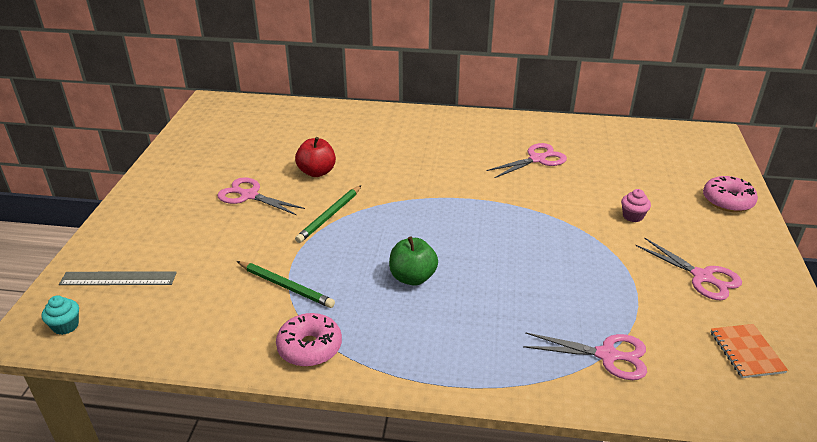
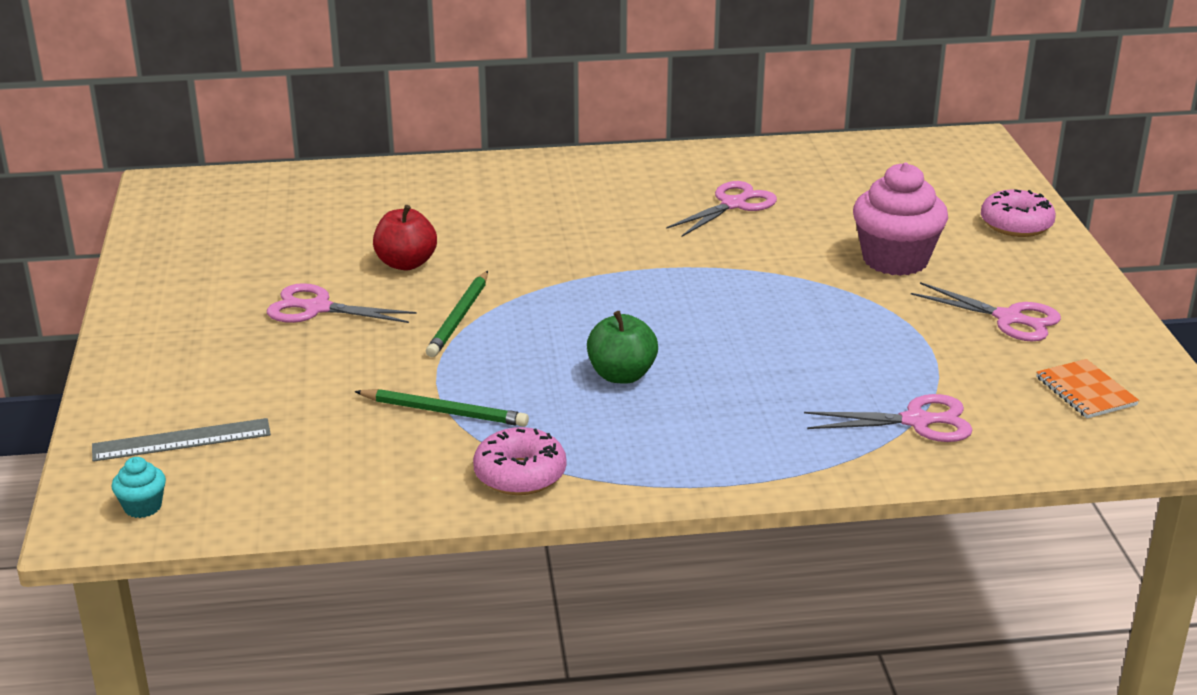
camera: 15 degrees left, 5 degrees down
(632, 216) = (895, 260): pink cupcake -> pink cupcake, size x2.24

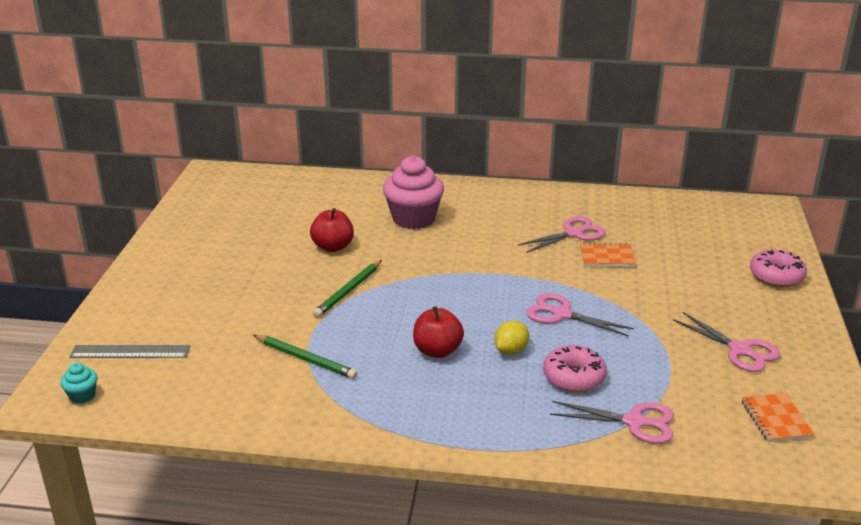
camera: 15 degrees right, 0 degrees up
(317, 308) = (261, 271): pink scissors -> pink scissors (562, 314)
(520, 474) = (333, 415): pink donut -> pink donut (574, 377)
(621, 375) = (437, 351): green apple -> red apple
(720, 360) = (511, 350): none -> yellow lemon
(791, 228) = (607, 257): none -> orange notebook
(895, 260) = (673, 291): pink cupcake -> pink cupcake (413, 219)

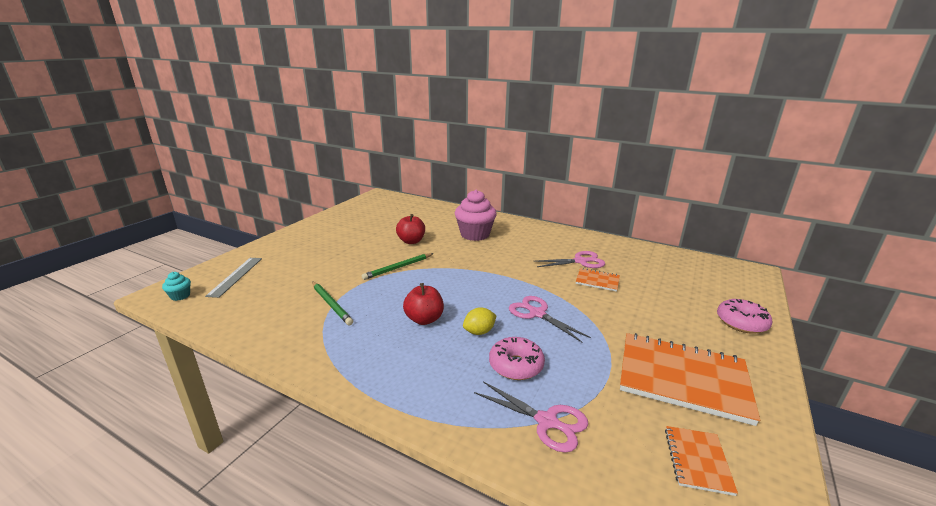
camera: 20 degrees right, 5 degrees down
(130, 351) = (236, 276): grey ruler -> grey ruler turned 75 degrees clockwise
(739, 350) = (682, 378): pink scissors -> orange notebook

